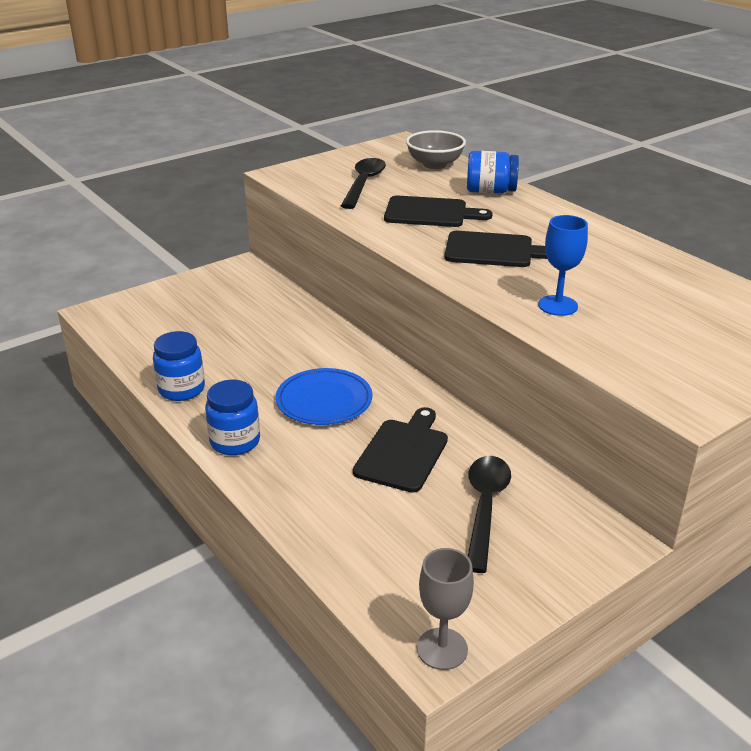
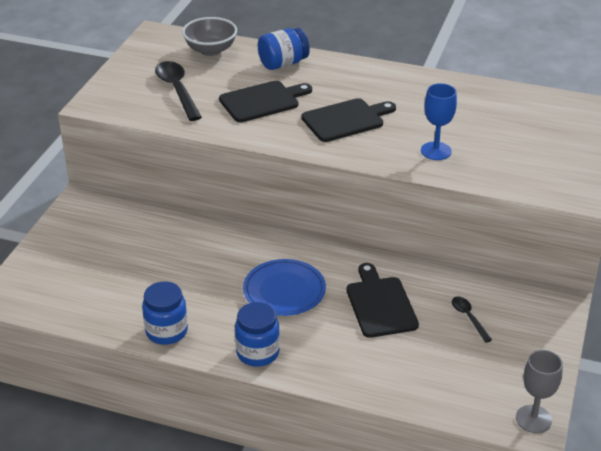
camera: 35 degrees left, 5 degrees up
(485, 507) = (468, 317): black spoon -> black spoon, size x0.54

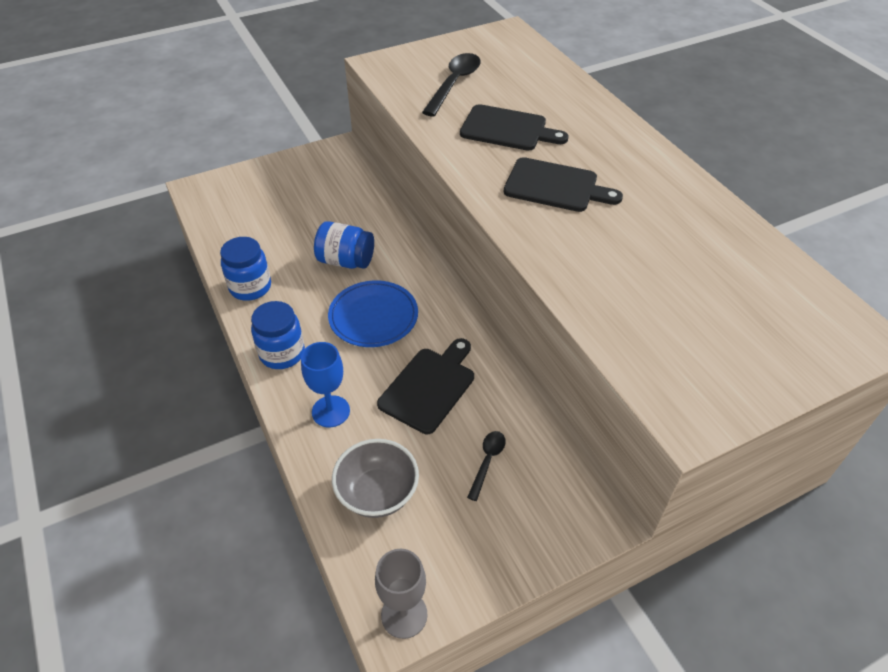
camera: 45 degrees right, 10 degrees up
(210, 50) = (531, 64): grey bowl -> grey bowl (377, 493)
(283, 63) = (576, 106): blue jar -> blue jar (346, 261)
(436, 151) = (597, 267): blue goblet -> blue goblet (331, 411)

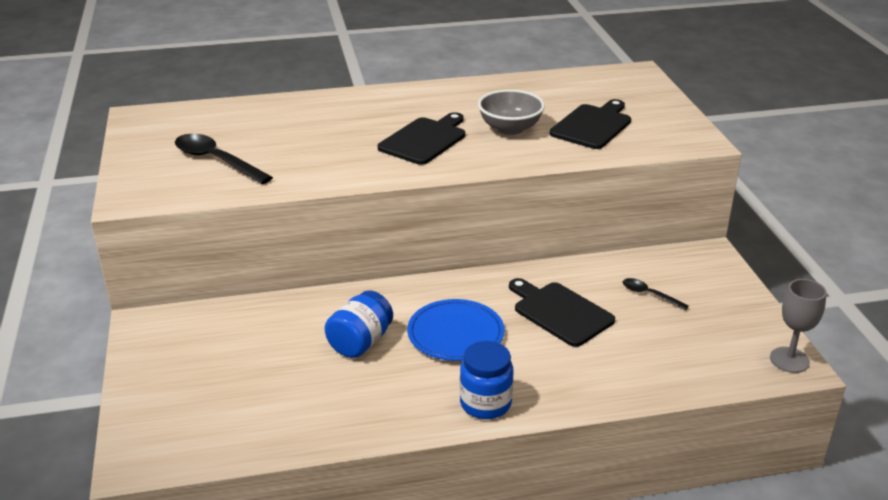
camera: 75 degrees left, 15 degrees down
(250, 287) = (368, 421): blue jar -> none
(331, 411) = (574, 377): blue goblet -> none
(377, 493) = (673, 359): grey bowl -> grey bowl (510, 128)
(507, 129) = (322, 146): black cutting board -> black cutting board (592, 125)

